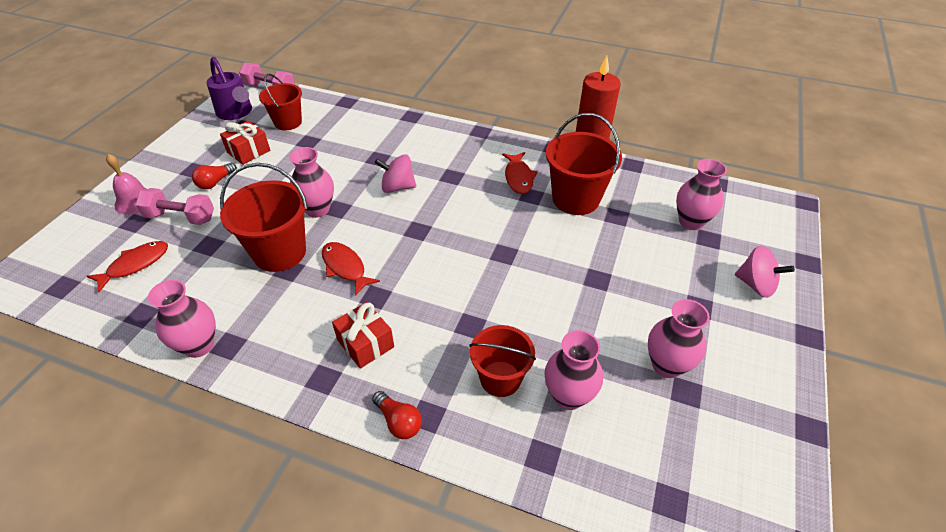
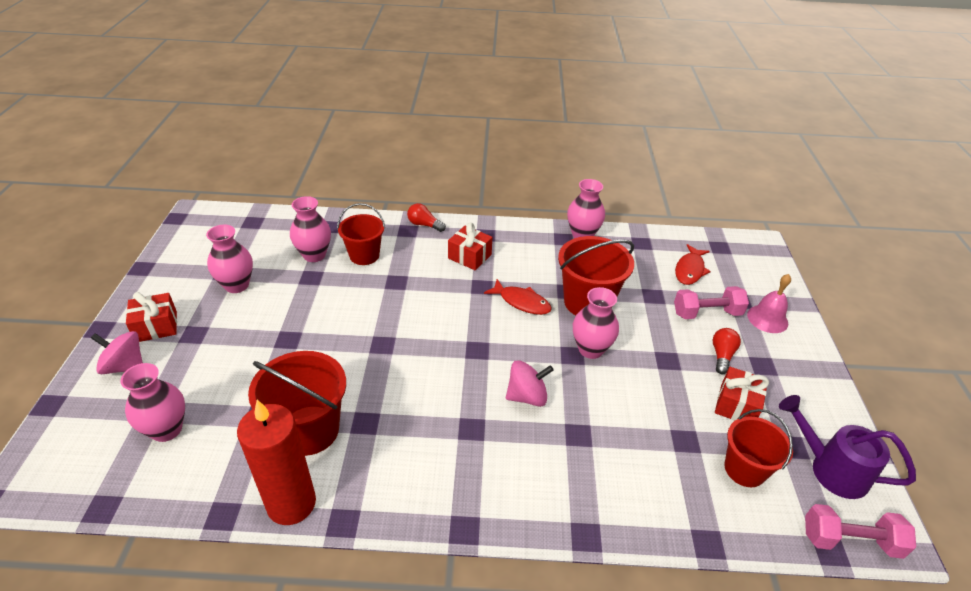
camera: 160 degrees right, 5 degrees down
(518, 177) = (386, 447): red fish -> none
(744, 325) = (156, 326): none -> red gift

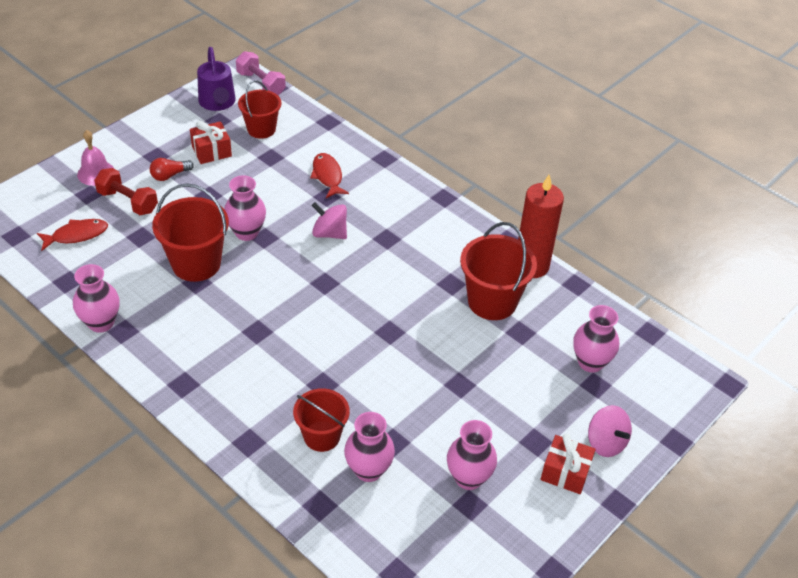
camera: 140 degrees left, 5 degrees up
(424, 225) = (224, 438): red light bulb -> none
(469, 256) = (229, 368): red gift -> none
(521, 302) = (244, 296): red fish -> red fish (327, 176)
(706, 313) = (128, 202): pink dumbbell -> red dumbbell

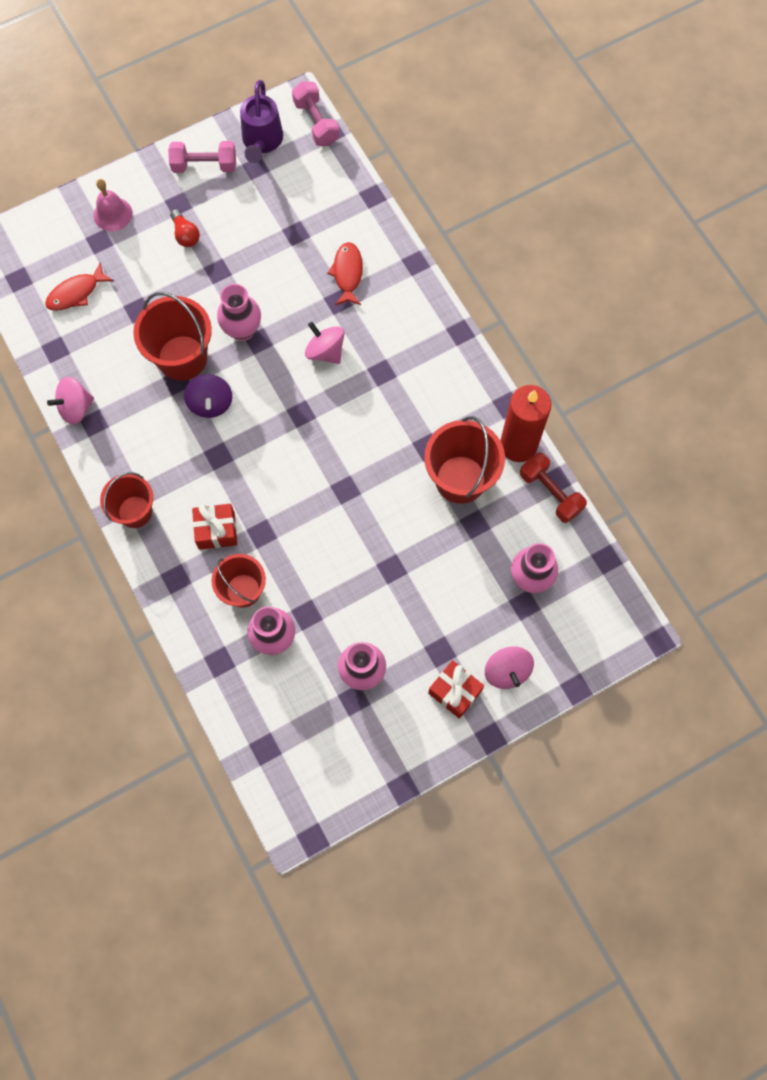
camera: 20 degrees right, 25 degrees up
(76, 235) = (76, 293): red fish -> red fish turned 150 degrees clockwise
(101, 323) = (76, 408): pink vase -> pink spinning top
(128, 202) = (135, 261): red dumbbell -> red dumbbell (550, 493)
(169, 175) = (185, 235): red light bulb -> red light bulb turned 105 degrees counterclockwise
(171, 126) = (204, 166): none -> pink dumbbell
(211, 151) = (237, 211): red gift -> red gift (216, 531)
(235, 292) = (211, 403): none -> purple spinning top
(261, 129) = (297, 191): red bucket -> red bucket (135, 512)

